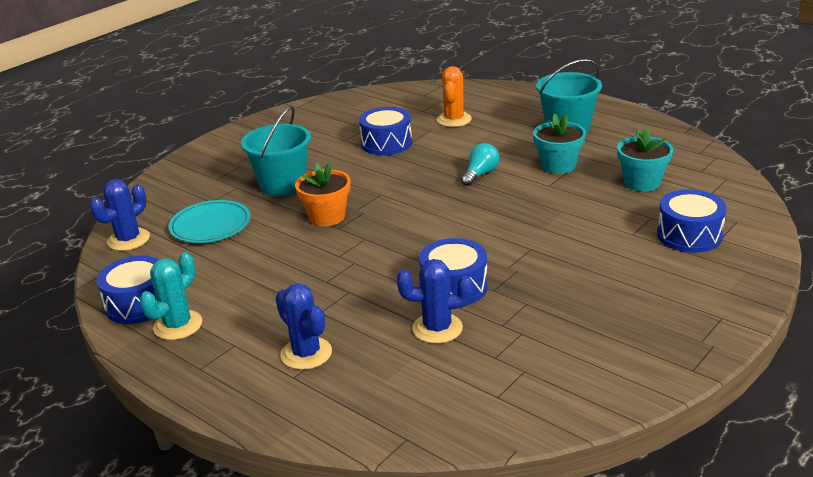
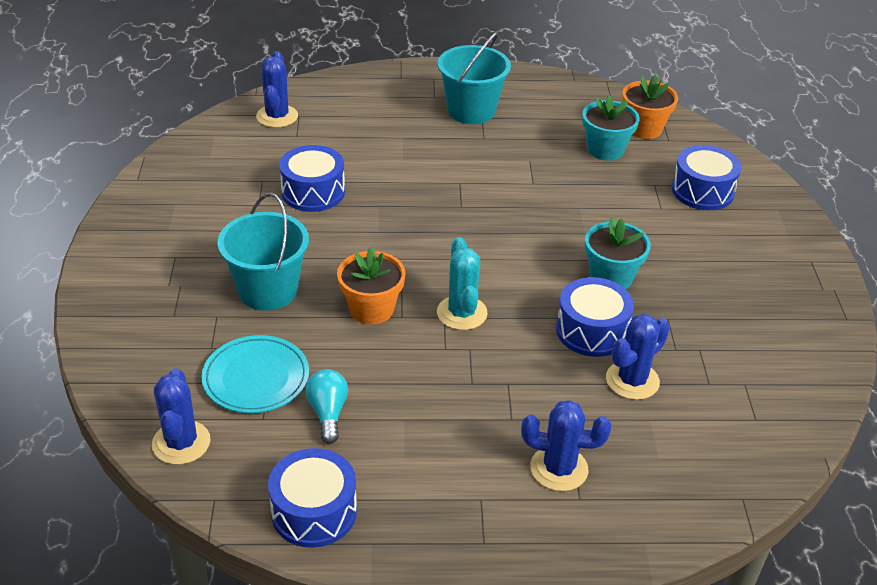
camera: 45 degrees left, 10 degrees up
(178, 325) = (394, 511): turquoise cactus -> turquoise cactus (462, 313)
(425, 97) = (277, 116): none -> blue cactus
(454, 120) = (346, 136): orange cactus -> none
(480, 174) = (457, 194): turquoise light bulb -> turquoise light bulb (328, 413)
(558, 165) = (514, 157): turquoise flower pot -> turquoise flower pot (611, 277)
(699, 179) = (644, 128): none -> orange flower pot

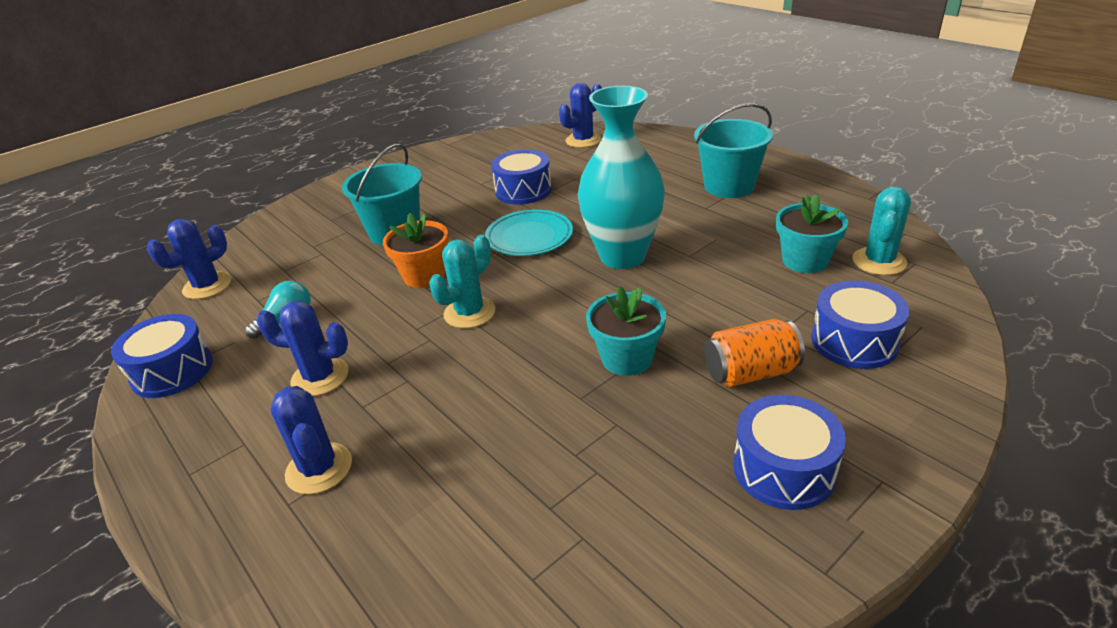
camera: 55 degrees right, 5 degrees down
(256, 378) = (298, 275): turquoise plate -> turquoise plate (529, 236)
(491, 208) = (622, 256): none -> turquoise vase
(591, 331) = (533, 388): blue drum -> blue drum (783, 469)
(632, 380) = (491, 450): blue cactus -> blue cactus (320, 377)
(644, 128) = (879, 261): orange flower pot -> turquoise cactus
(684, 242) = (750, 373): none -> orange can

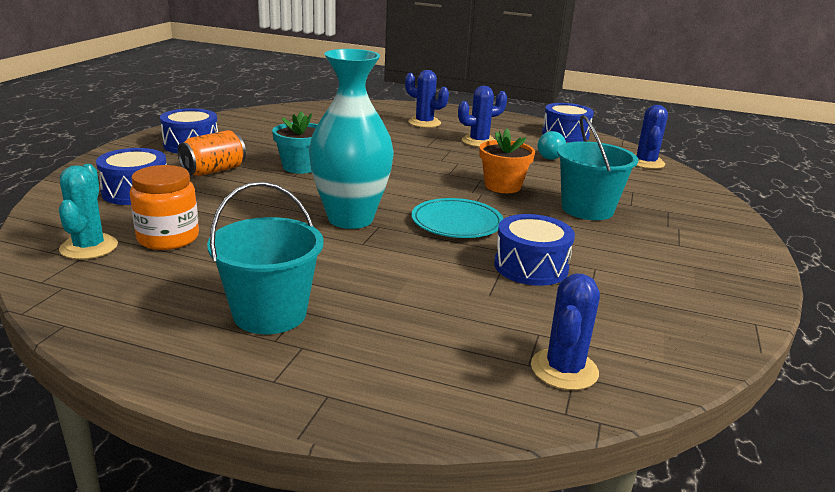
camera: 145 degrees right, 10 degrees down
(469, 313) = (434, 173): turquoise cactus -> none
(805, 261) = (168, 238): turquoise flower pot -> orange jar

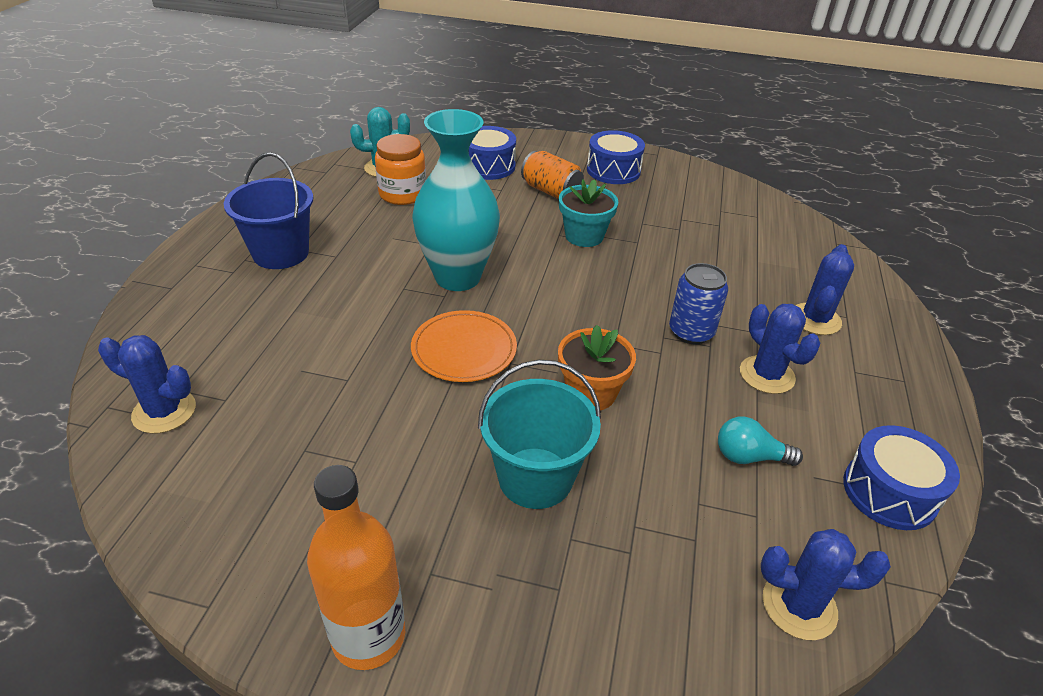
camera: 85 degrees right, 15 degrees up
(270, 314) = (280, 253): turquoise bucket -> blue bucket
(436, 152) = (691, 332): none -> blue can
(457, 222) = (464, 349): turquoise plate -> orange plate
(531, 266) = (358, 404): blue drum -> none
(735, 264) = (368, 636): none -> orange bottle

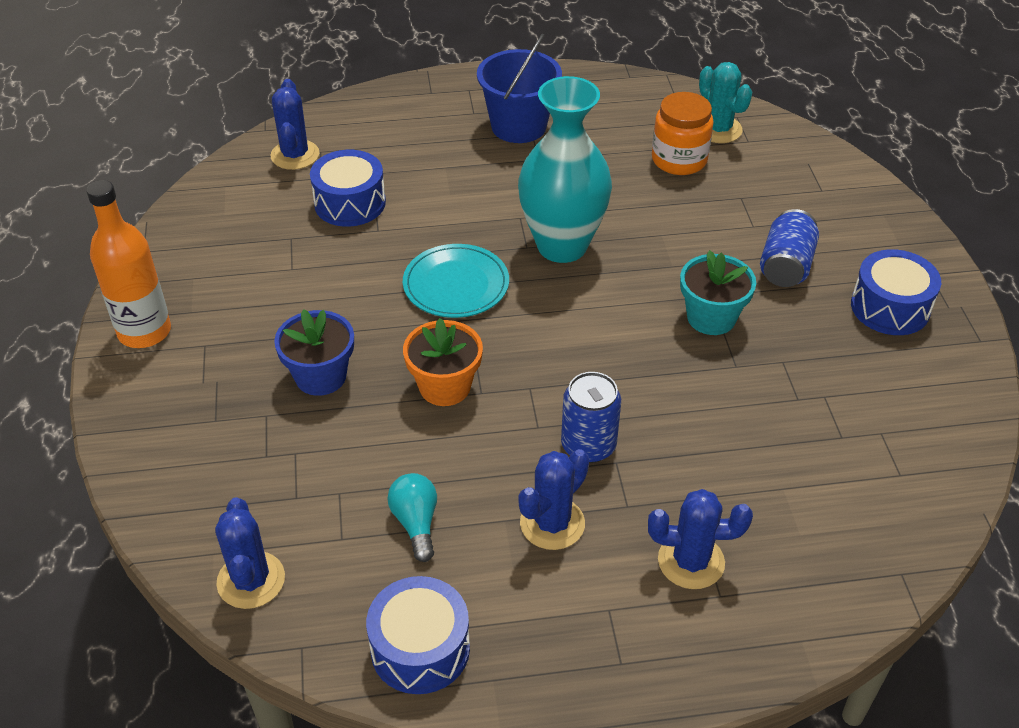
camera: 70 degrees right, 5 degrees up
(464, 349) = (456, 285): orange plate -> turquoise plate
(488, 166) = (796, 200): blue drum -> blue drum (350, 203)
(535, 478) = (320, 376): turquoise bucket -> blue flower pot
(551, 191) = (786, 266): orange can -> blue can

